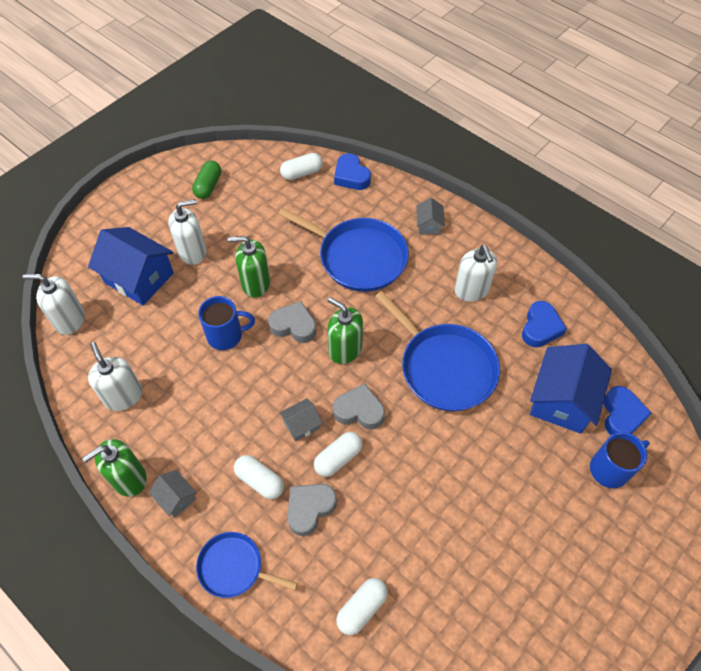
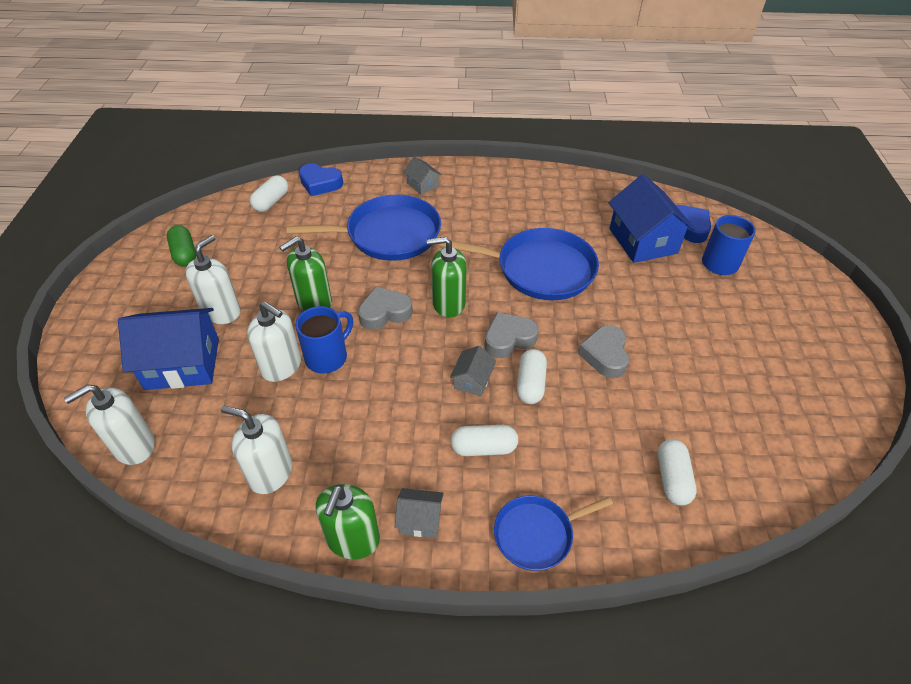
camera: 40 degrees left, 10 degrees down
(309, 508) = (549, 438): grey heart -> grey heart (605, 355)
(471, 290) = (503, 209): white soap dispenser -> white soap dispenser (281, 366)
(540, 328) = (578, 206): blue heart -> none

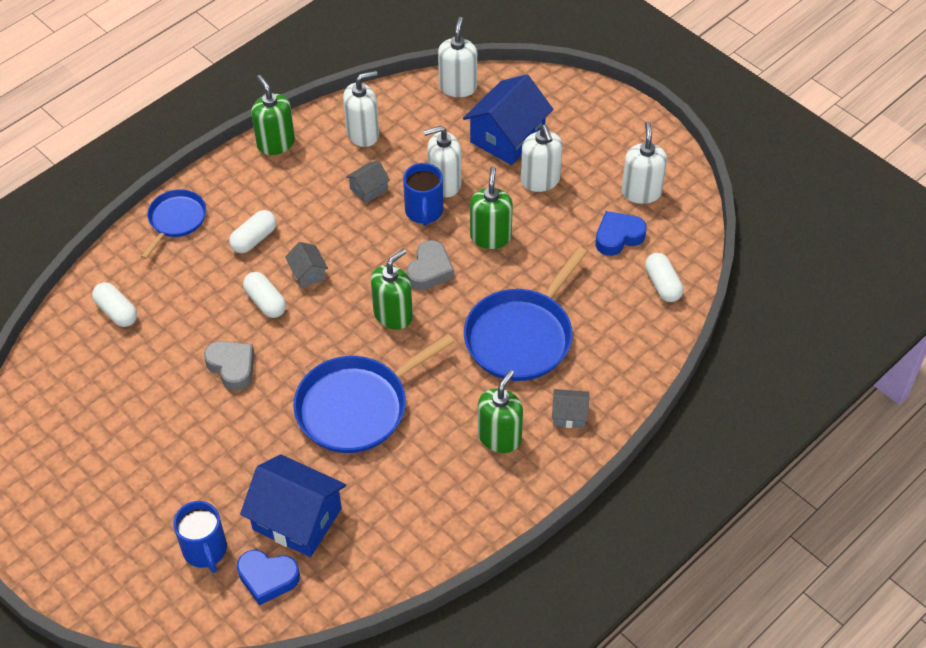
camera: 135 degrees right, 5 degrees up
(184, 254) = (641, 192): green capsule -> white soap dispenser
(320, 183) = (656, 337): blue heart -> blue heart (618, 237)
(420, 520) = (250, 177): grey house -> grey house (368, 189)
(474, 200) = (499, 437): none -> green soap dispenser
(509, 339) = (316, 323): grey heart -> none

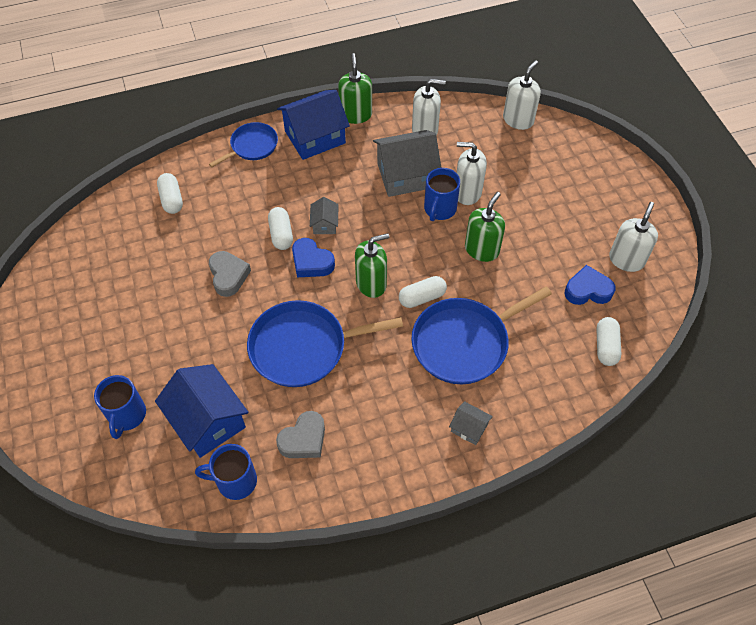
camera: 25 degrees right, 5 degrees up
(254, 239) = (300, 182): white capsule -> white capsule (422, 297)
(267, 578) = (159, 460): blue heart -> blue heart (311, 262)
(360, 563) = (235, 481): none -> blue mug
(368, 189) = (406, 175): grey house -> grey house, size x2.07
(429, 270) = (419, 258): grey heart -> grey heart (303, 439)
(499, 437) = (401, 422): green soap dispenser -> none
(507, 137) = (537, 173): blue house -> blue house (315, 137)
(540, 180) = (546, 218): white soap dispenser -> none

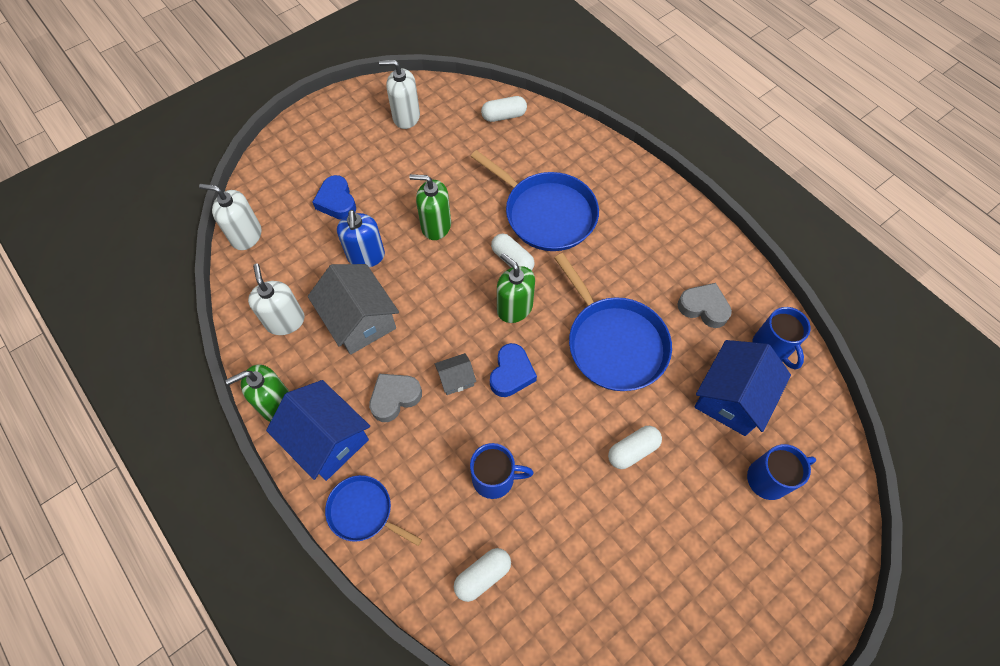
camera: 110 degrees left, 5 degrees up
(228, 276) = (564, 452): grey heart -> grey heart (394, 398)
(281, 234) = (487, 419): white capsule -> white capsule (632, 450)
(439, 209) = (397, 275): blue mug -> blue mug (495, 478)
(467, 192) = (366, 256): white soap dispenser -> blue soap dispenser
(469, 428) = (626, 190): grey house -> none
(587, 290) = (451, 138): blue heart -> blue heart (337, 202)

